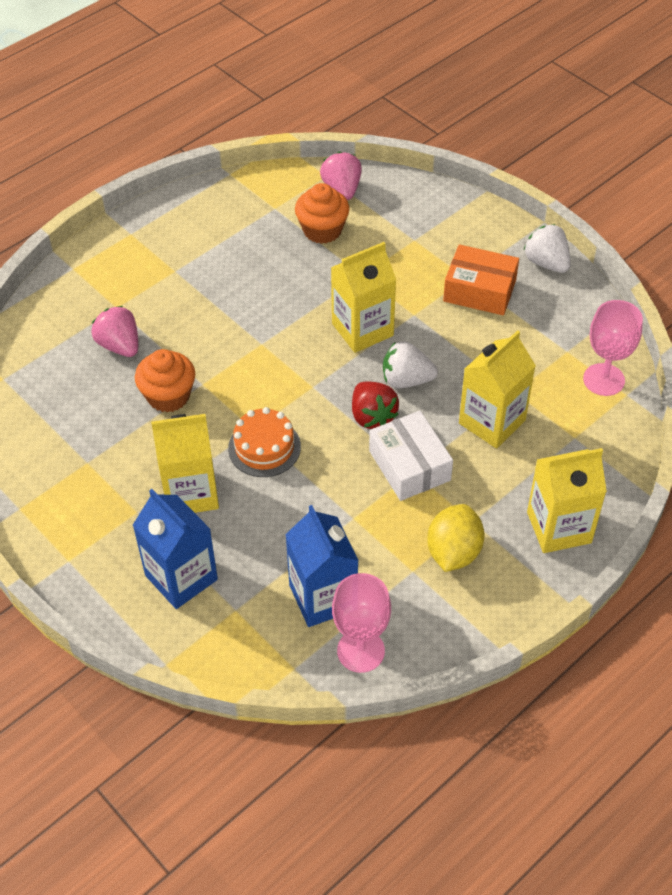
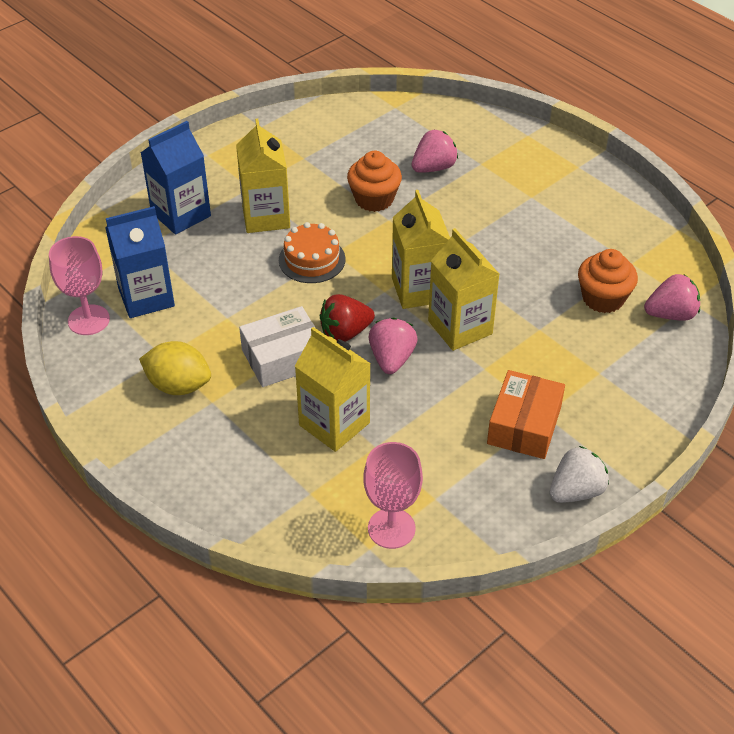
camera: 90 degrees right, 5 degrees down
(406, 380) = (391, 359): white strawberry -> pink strawberry
(559, 527) = (195, 468): yellow carton -> yellow carton (419, 289)

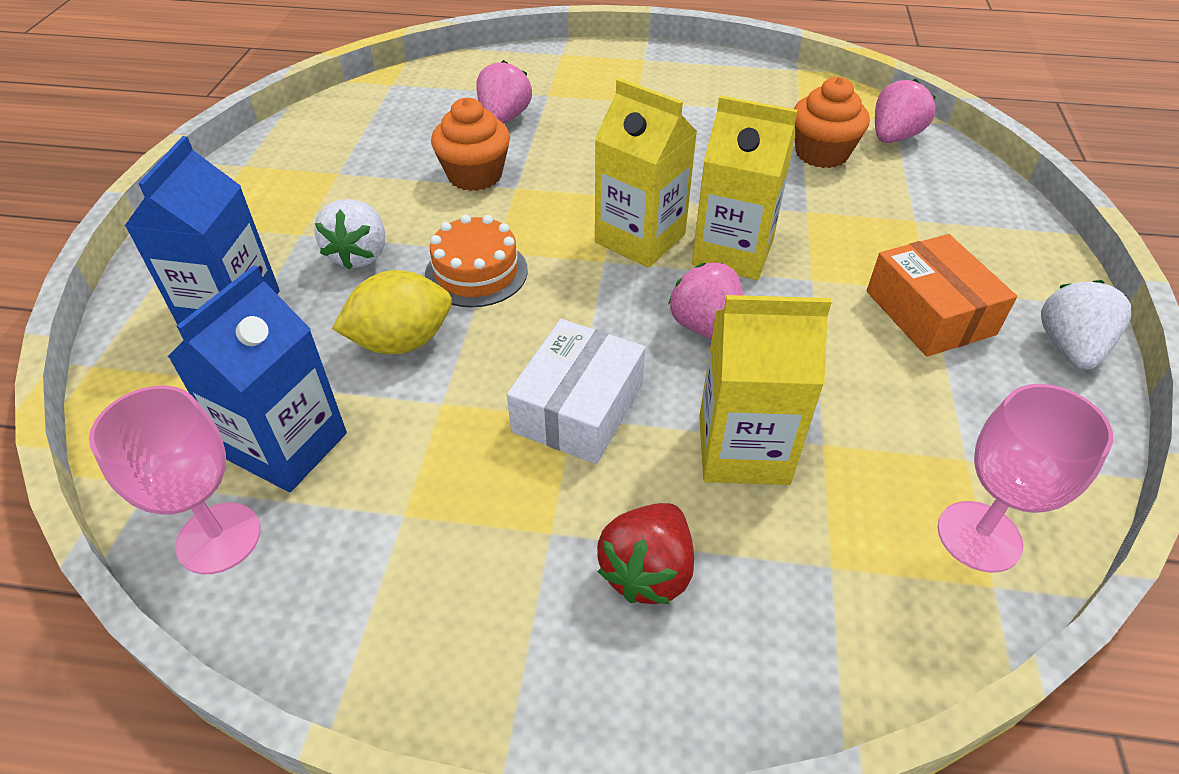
camera: 40 degrees left, 0 degrees up
(178, 385) = (474, 543): yellow lemon -> yellow lemon (401, 342)
(266, 216) = (360, 255): yellow carton -> white strawberry
(345, 332) = (617, 331): red strawberry -> red strawberry (647, 571)

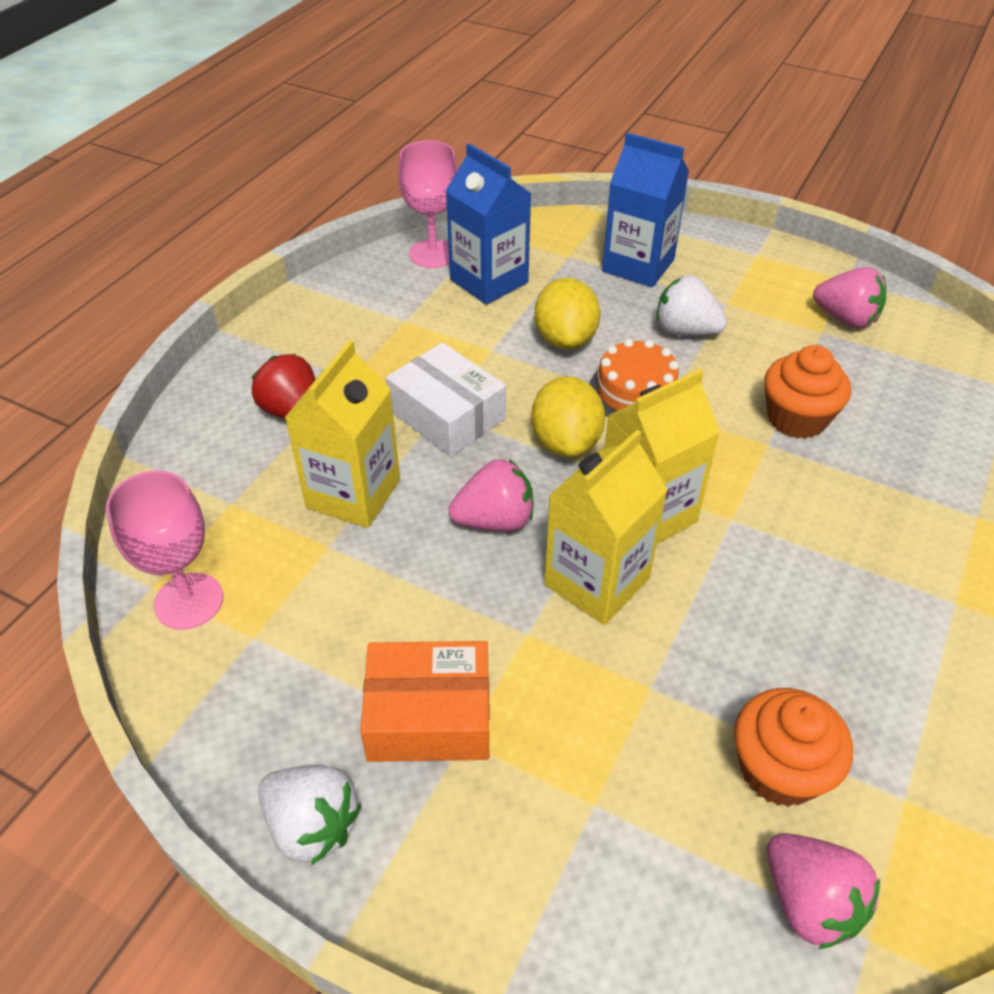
camera: 110 degrees right, 0 degrees up
(504, 118) = (917, 463): pink strawberry -> pink strawberry (845, 318)
(575, 305) = (566, 442): none -> yellow lemon

